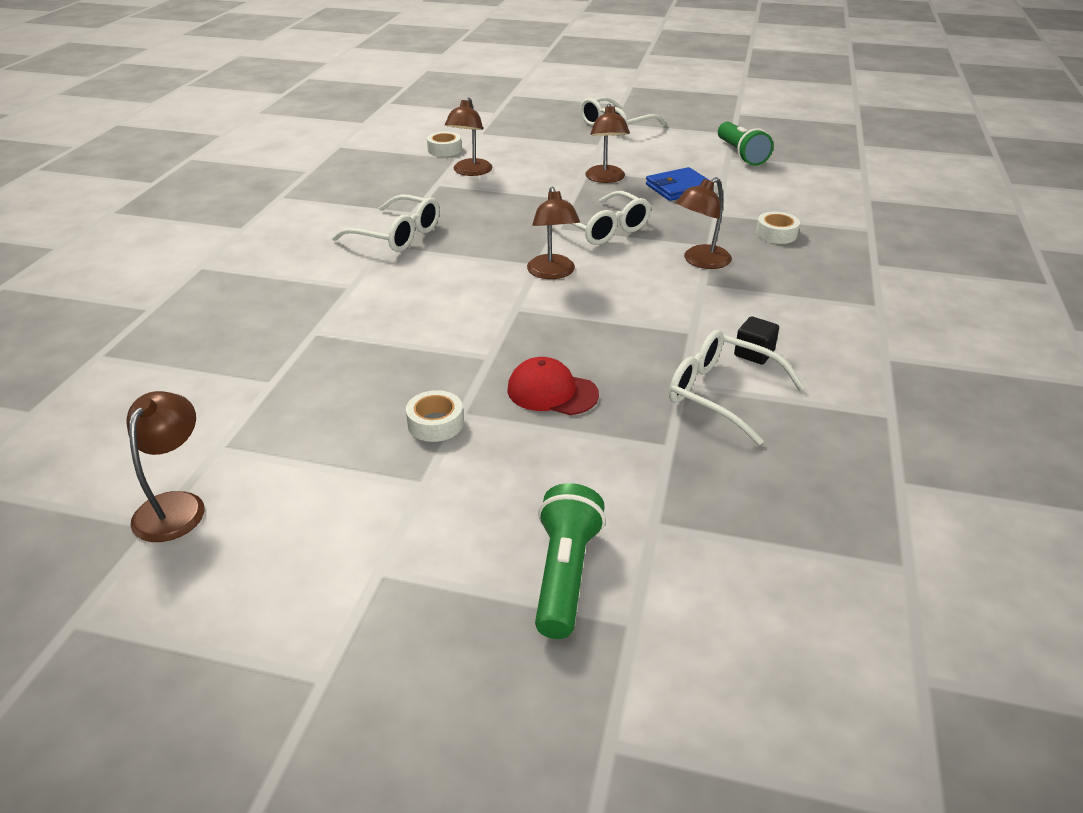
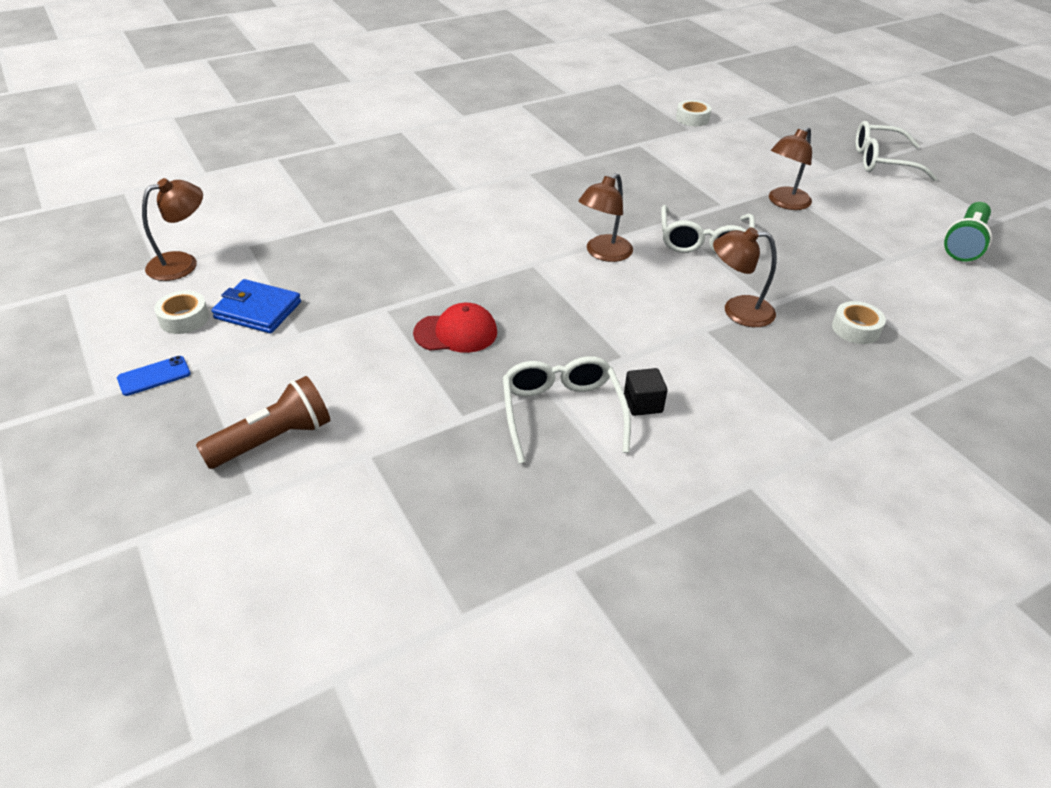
camera: 45 degrees right, 5 degrees up
(349, 618) = (154, 376): none -> blue phone
(397, 235) = (547, 169): white glasses -> none
(435, 423) = (360, 305): white tape -> white tape (184, 319)
(470, 172) = (681, 145): brown lamp -> none
(552, 392) = (456, 333): red cap -> red cap turned 105 degrees clockwise
(565, 574) = (273, 440): green flashlight -> brown flashlight
(678, 188) = (838, 242): blue wallet -> blue wallet (258, 310)

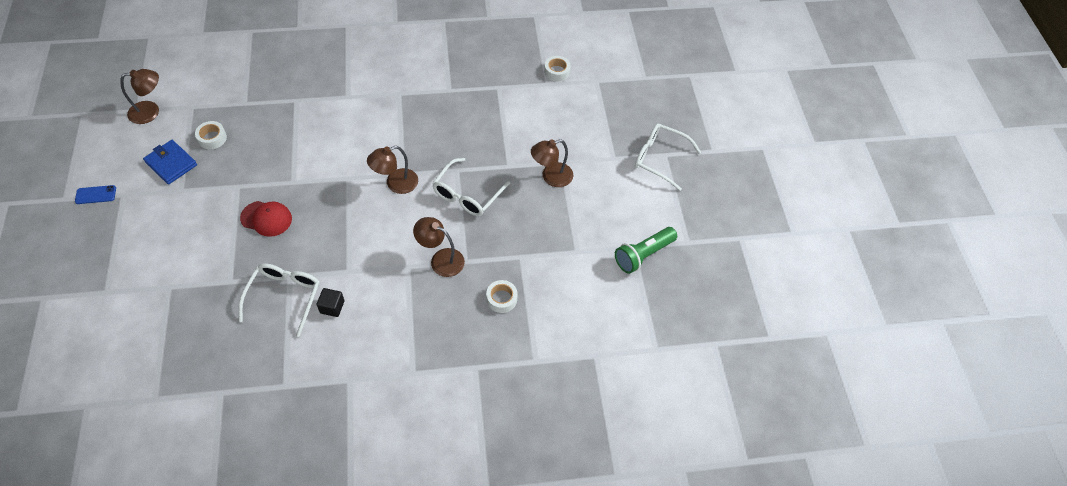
camera: 20 degrees right, 15 degrees up
(184, 319) = (130, 157): white tape -> white tape (212, 138)
(273, 440) = (130, 260): brown flashlight -> none

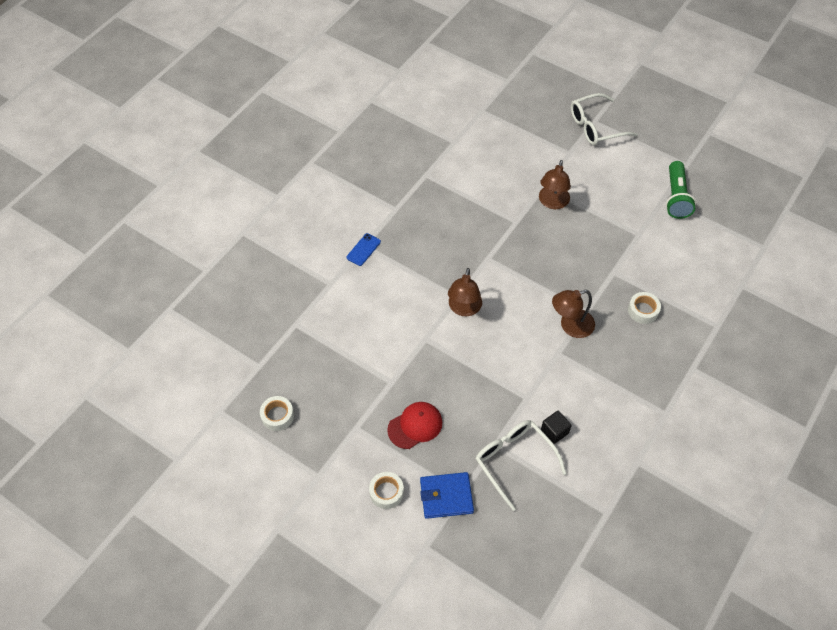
camera: 45 degrees left, 0 degrees up
(95, 195) = (255, 553): blue phone -> blue phone (363, 249)
(150, 111) = (191, 449): brown lamp -> none
(171, 163) = (277, 467): blue wallet -> blue wallet (446, 496)
(467, 195) = (520, 267): white glasses -> none
(557, 71) = (447, 127): white tape -> white tape (386, 492)

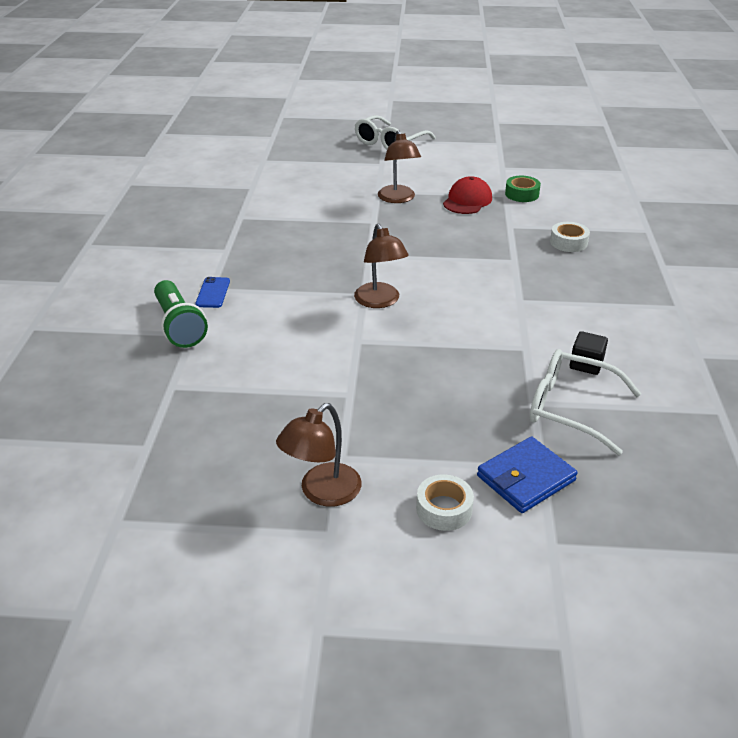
camera: 30 degrees left, 20 degrees down
(277, 416) = (215, 491): white tape -> none
(415, 426) = (418, 424): red cap -> red cap (467, 200)
(570, 326) = (510, 276): brown lamp -> brown lamp (322, 493)
(653, 239) = (522, 194): none -> green tape
(676, 197) = (512, 164): green flashlight -> green flashlight (179, 326)

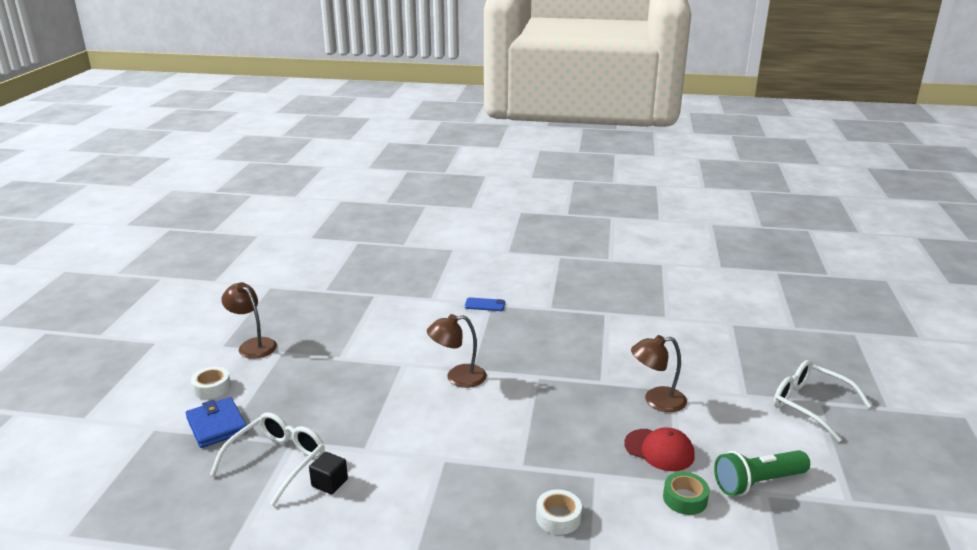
camera: 95 degrees right, 10 degrees down
(179, 326) = (444, 294): green flashlight -> green flashlight (757, 482)

